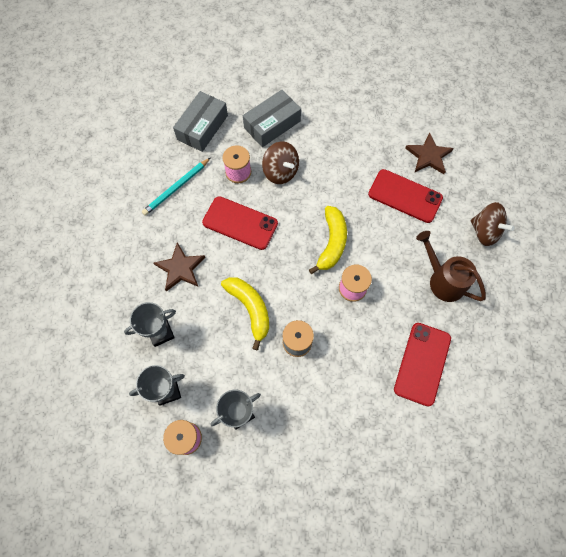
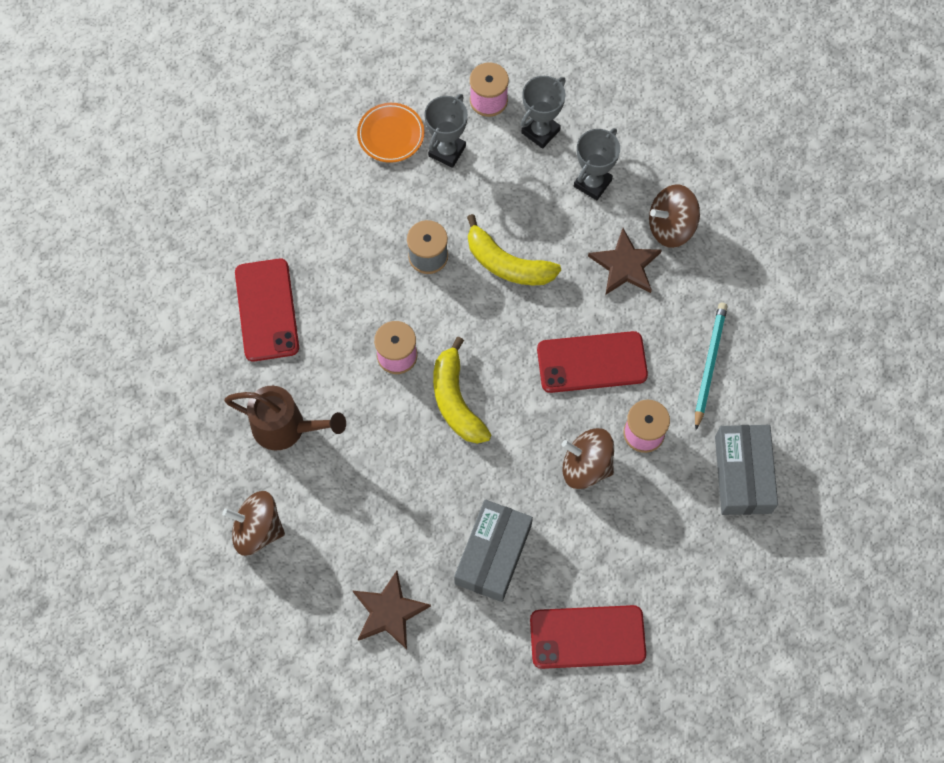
camera: 150 degrees right, 0 degrees up
(135, 277) = (671, 227): none -> brown spinning top
(271, 451) = (391, 135): none -> orange plate
(272, 124) = (647, 536): grey box -> grey box (493, 554)
(405, 196) = (392, 524): red phone -> red phone (587, 637)

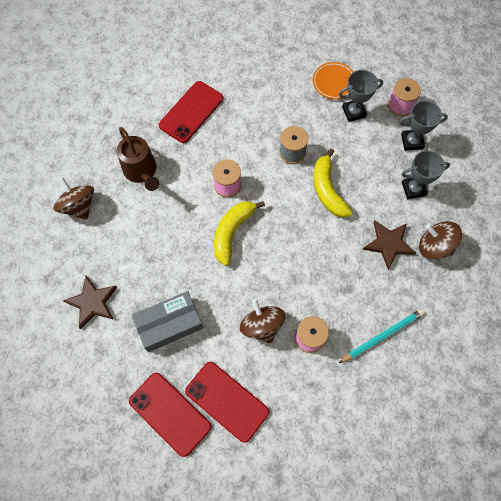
camera: 45 degrees right, 0 degrees up
(592, 362) = (320, 276): red phone -> red phone (227, 401)
(743, 474) = (341, 412): grey box -> none

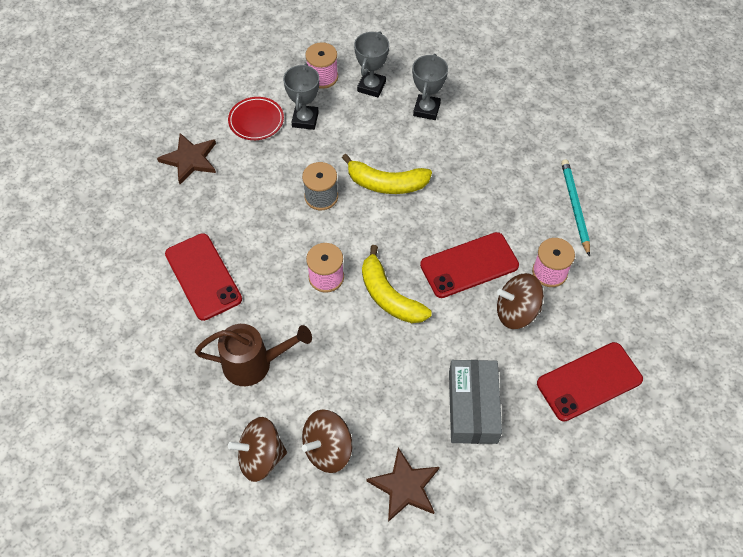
camera: 65 degrees left, 10 degrees down
(170, 413) = (581, 447): red phone -> red phone (469, 265)
(334, 82) = (256, 121): orange plate -> red plate
(389, 244) = (477, 157): brown star -> brown star (190, 159)
(434, 246) = (499, 121): brown spinning top -> brown spinning top (328, 449)

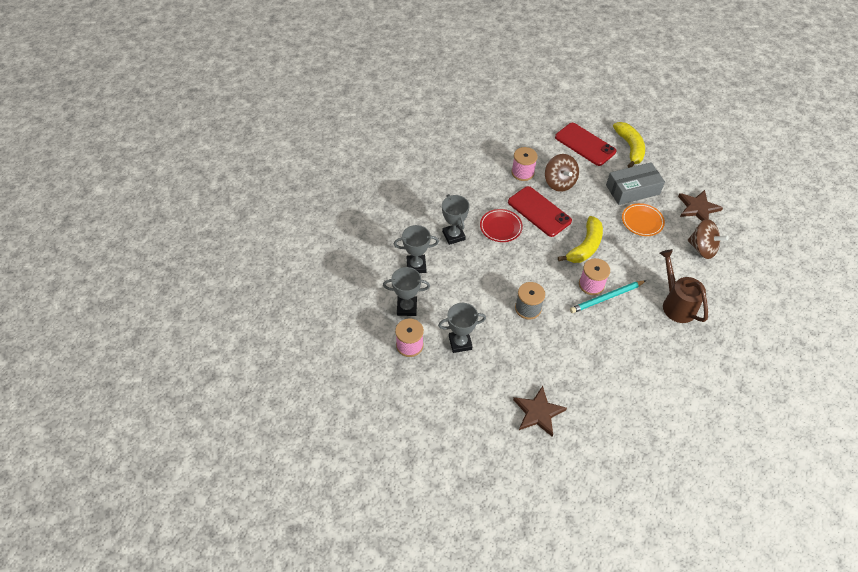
camera: 110 degrees left, 5 degrees down
(203, 276) = (634, 359): red phone -> none
(256, 121) = (476, 378): red plate -> red plate (500, 227)
(261, 457) = (729, 279): brown spinning top -> none
(386, 183) = (496, 272): yellow banana -> yellow banana (630, 148)
(406, 390) = (642, 221): none -> orange plate
(460, 158) = (453, 236): none -> grey trophy
(574, 207) = (466, 169): turquoise pencil -> turquoise pencil (606, 298)

